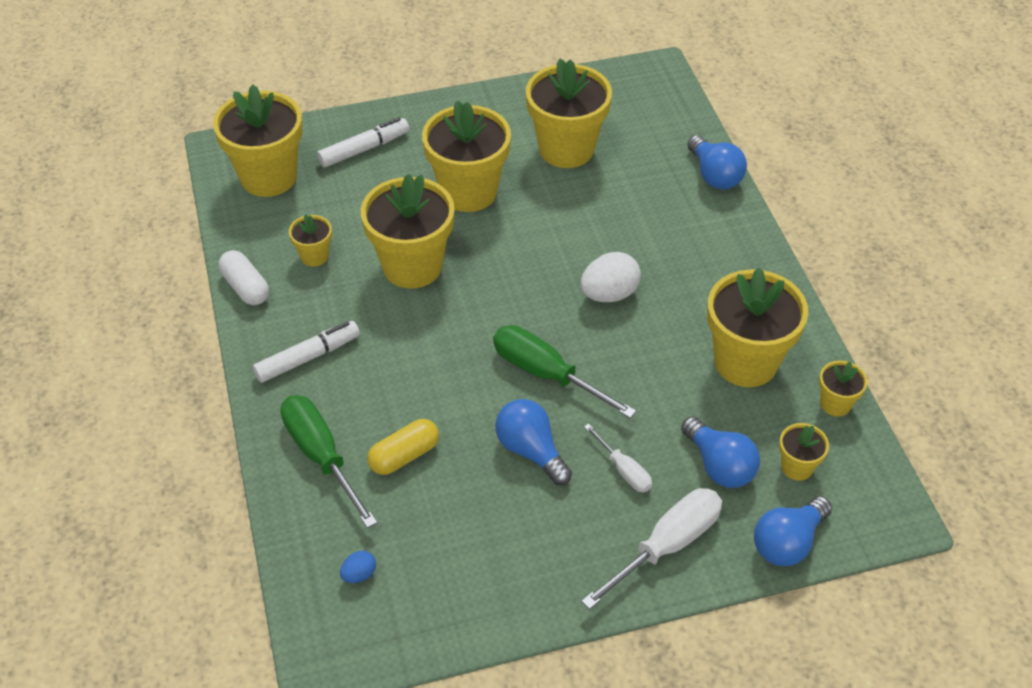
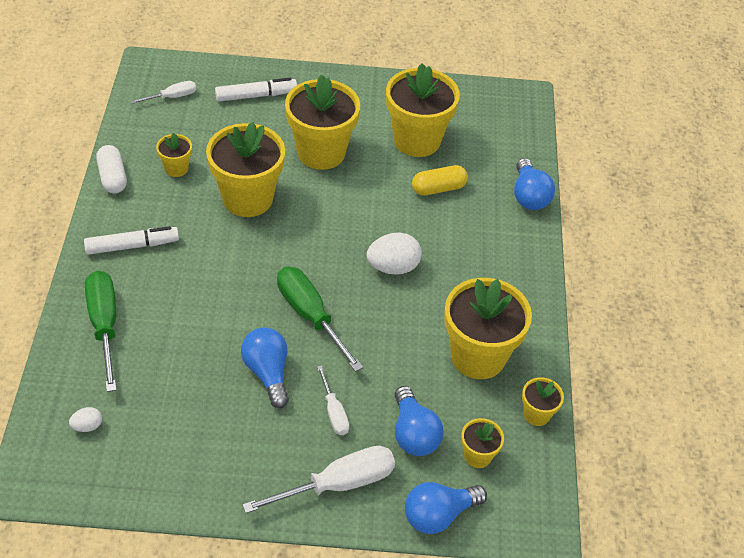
camera: 15 degrees right, 0 degrees up
(268, 177) = (172, 97): yellow flower pot -> white screwdriver
(359, 574) = (87, 426): blue egg -> white egg
(404, 455) = (167, 345): yellow capsule -> yellow capsule (438, 188)

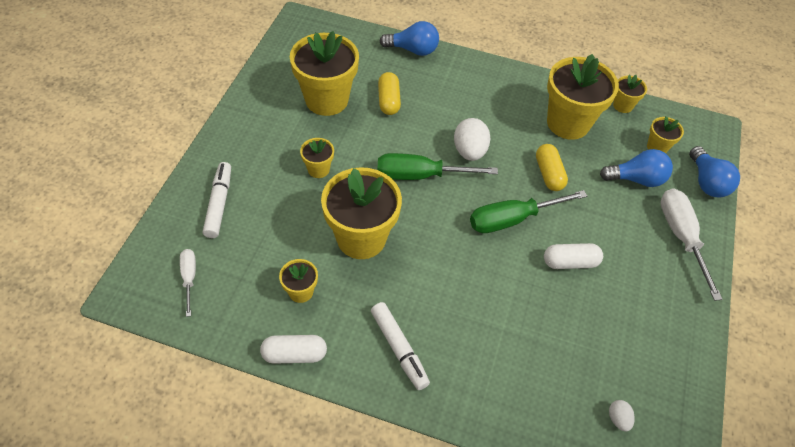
camera: 75 degrees left, 5 degrees up
(104, 325) = (499, 388): green screwdriver -> green screwdriver (421, 175)
(132, 246) = (399, 348): white marker -> white marker turned 150 degrees clockwise
(267, 372) = (570, 262): blue light bulb -> white capsule
(321, 152) = (318, 169): yellow flower pot -> yellow flower pot, size x0.47
(334, 412) = (613, 224): white screwdriver -> none
(388, 343) = (549, 174): none -> yellow capsule

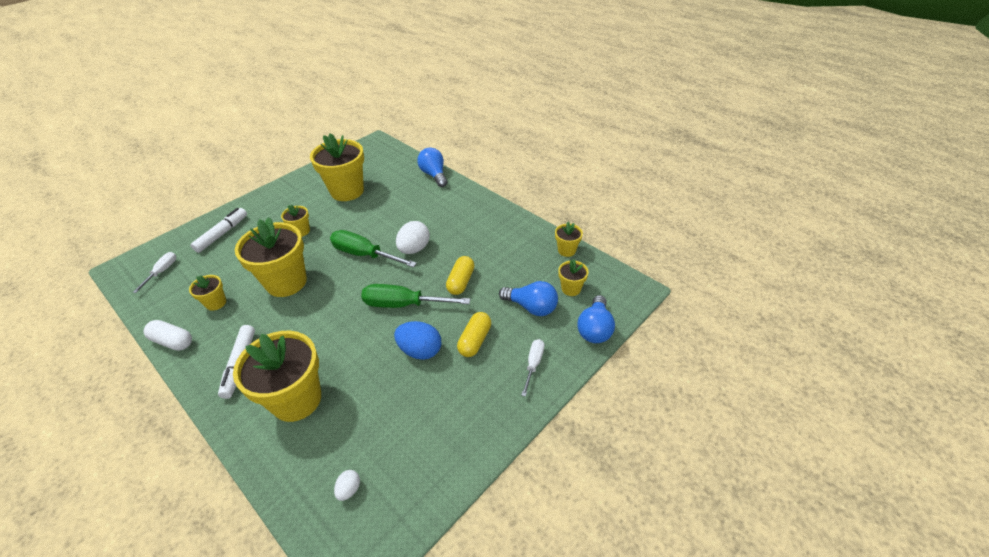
camera: 30 degrees right, 10 degrees down
(388, 100) = (387, 202): yellow capsule -> yellow capsule (475, 340)
(413, 50) = (434, 175): blue light bulb -> blue light bulb turned 150 degrees counterclockwise
(568, 123) = (508, 251): yellow flower pot -> yellow flower pot (296, 399)
(570, 262) = (420, 350): white capsule -> blue egg
(681, 237) = (533, 364): white screwdriver -> white screwdriver, size x0.55

